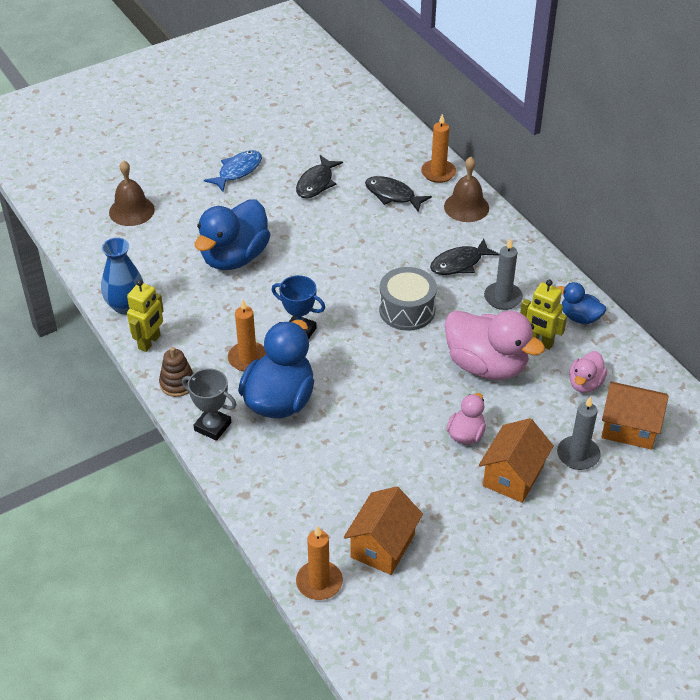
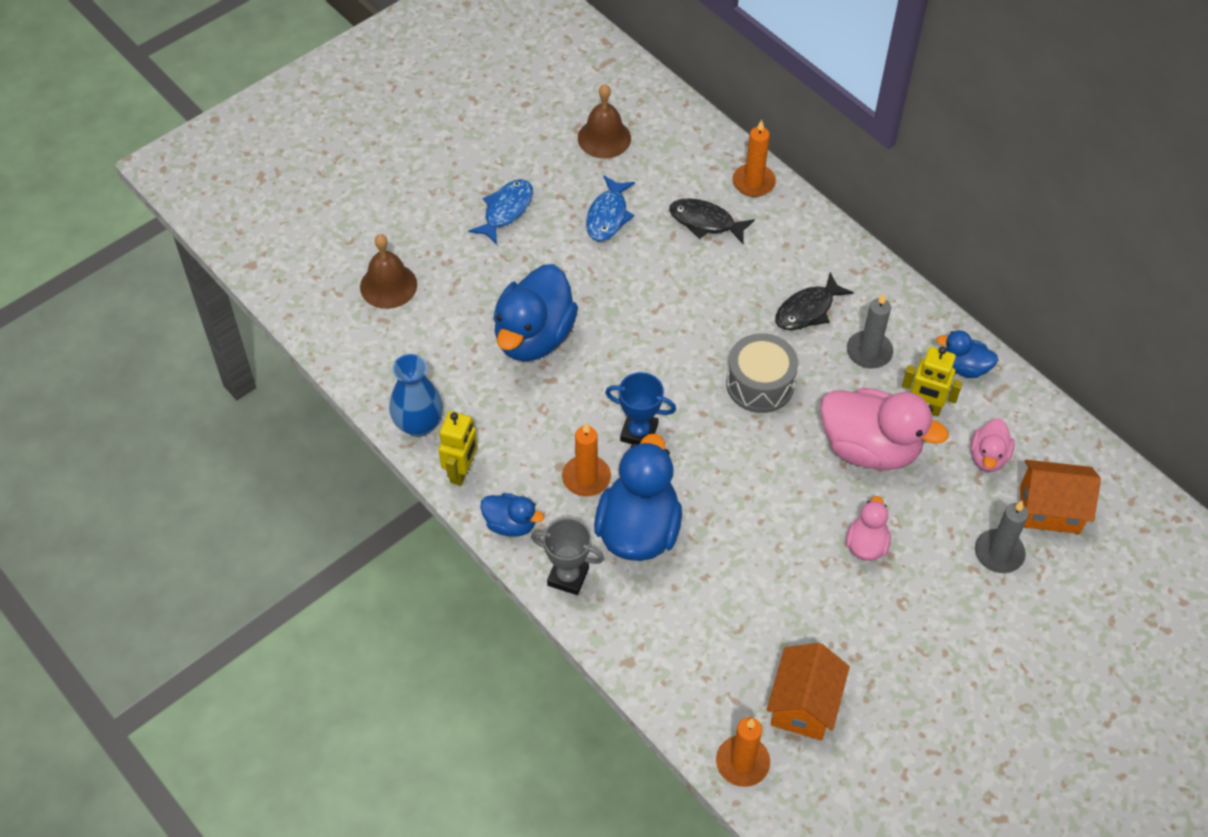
camera: 10 degrees left, 10 degrees up
(177, 383) = (510, 524): brown stacking toy -> blue duck
(316, 183) = (608, 216): black fish -> blue fish
(466, 207) = (798, 228): brown bell -> brown bell (604, 138)
(513, 476) = (931, 592): orange house -> none

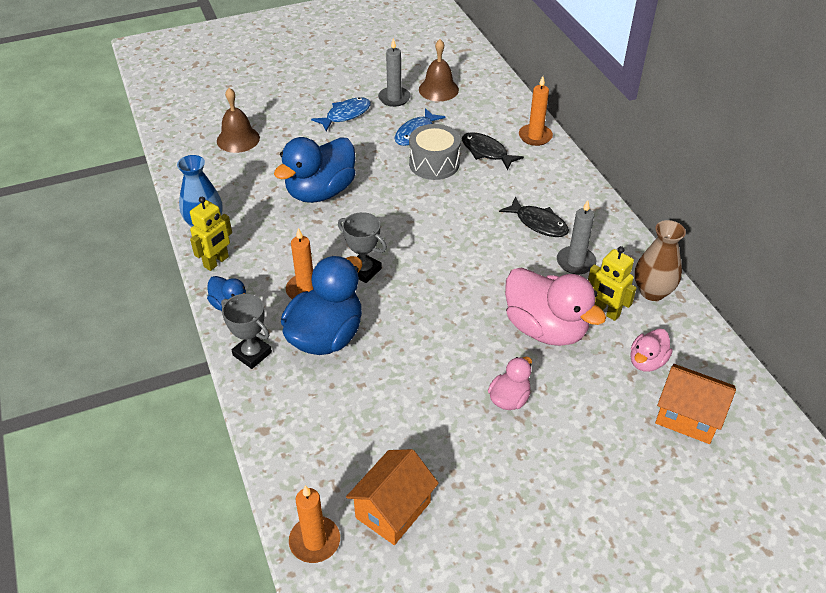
camera: 20 degrees right, 10 degrees down
(639, 432) = (364, 270): blue trophy -> grey trophy
(760, 384) = (476, 262): grey drum -> grey drum (434, 163)
(807, 310) = (538, 223): black fish -> black fish turned 120 degrees counterclockwise
(964, 367) = (652, 292): blue duck -> brown vase
(999, 553) = (626, 438): grey candle -> grey candle (394, 98)

